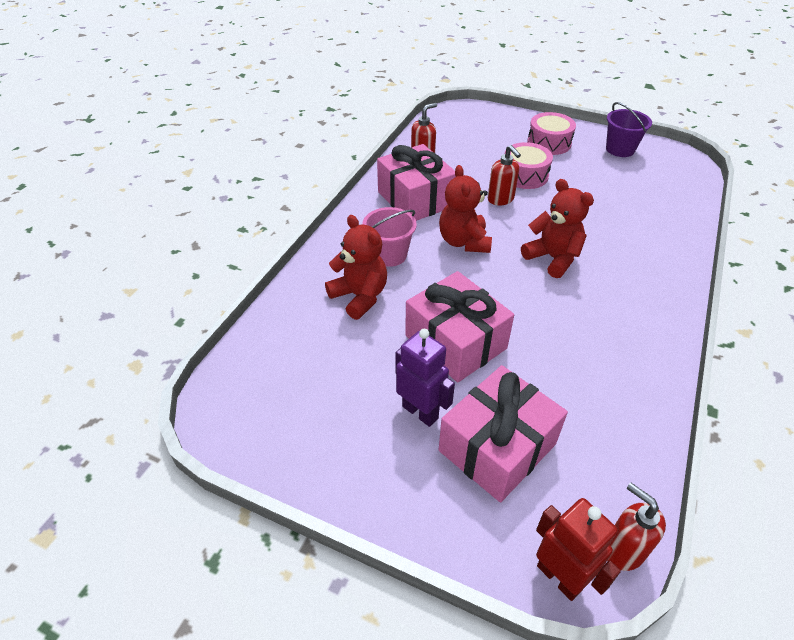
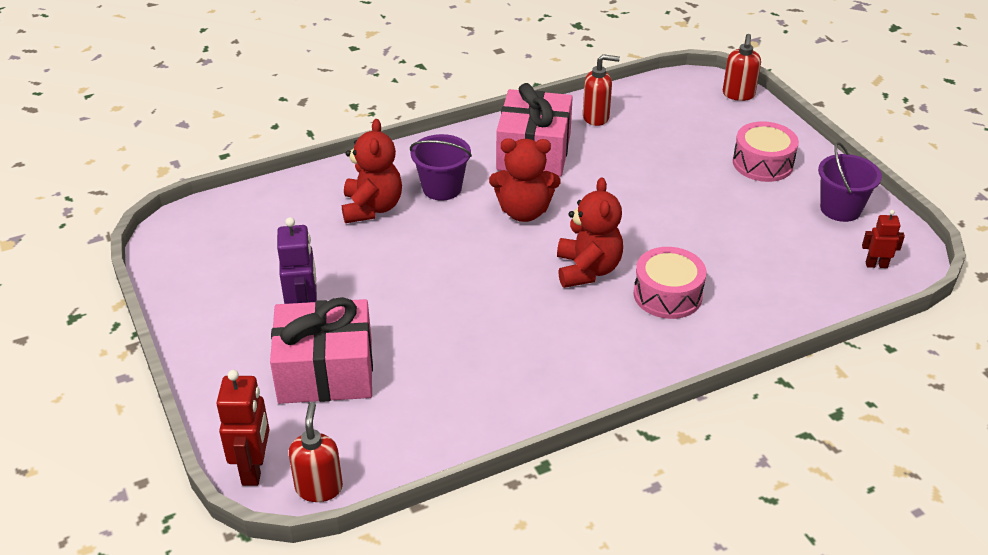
camera: 40 degrees right, 5 degrees down
(389, 255) = (442, 188): pink bucket -> purple bucket
(455, 342) = (399, 284): pink gift -> none
(464, 242) = (524, 212): red teddy bear -> red teddy bear turned 120 degrees counterclockwise
(501, 199) = (618, 193): red soap dispenser -> red soap dispenser (738, 95)
(524, 175) = (680, 182): pink drum -> pink drum (667, 295)
(678, 171) = (876, 265): none -> red robot

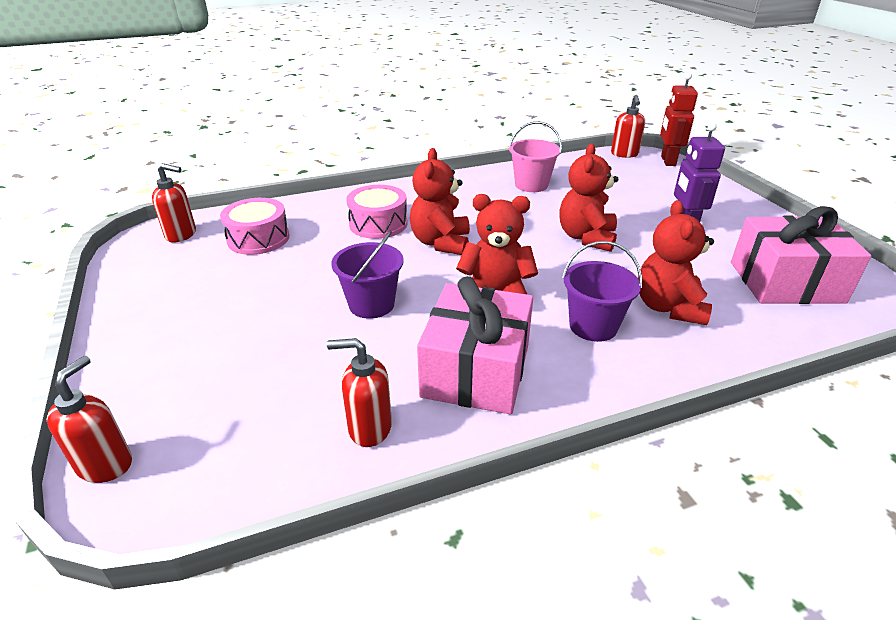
camera: 175 degrees left, 5 degrees down
(326, 371) = (647, 195): pink gift -> pink gift (785, 282)
(426, 287) = (586, 237): none -> red teddy bear
(484, 385) = (531, 185): none -> pink bucket
(762, 163) = (187, 336): pink drum -> pink drum (258, 238)
(840, 209) = (156, 280): purple bucket -> purple bucket (371, 304)
(876, 265) = (181, 235): red robot -> red soap dispenser

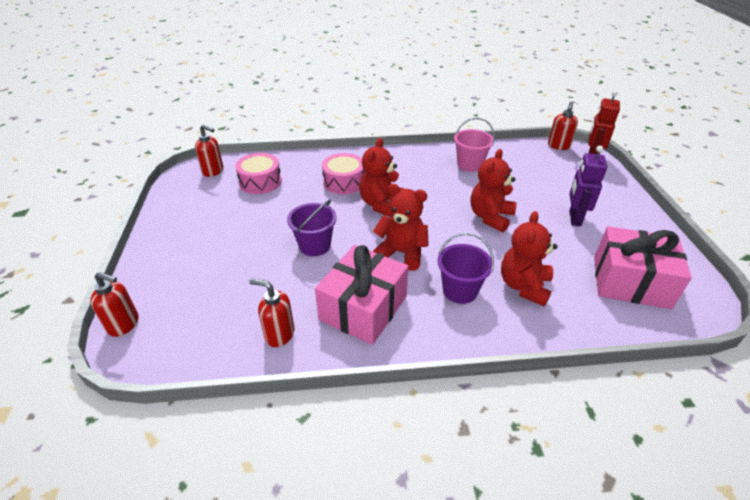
camera: 15 degrees right, 5 degrees up
(105, 464) = (124, 324): red soap dispenser -> red soap dispenser turned 75 degrees clockwise

